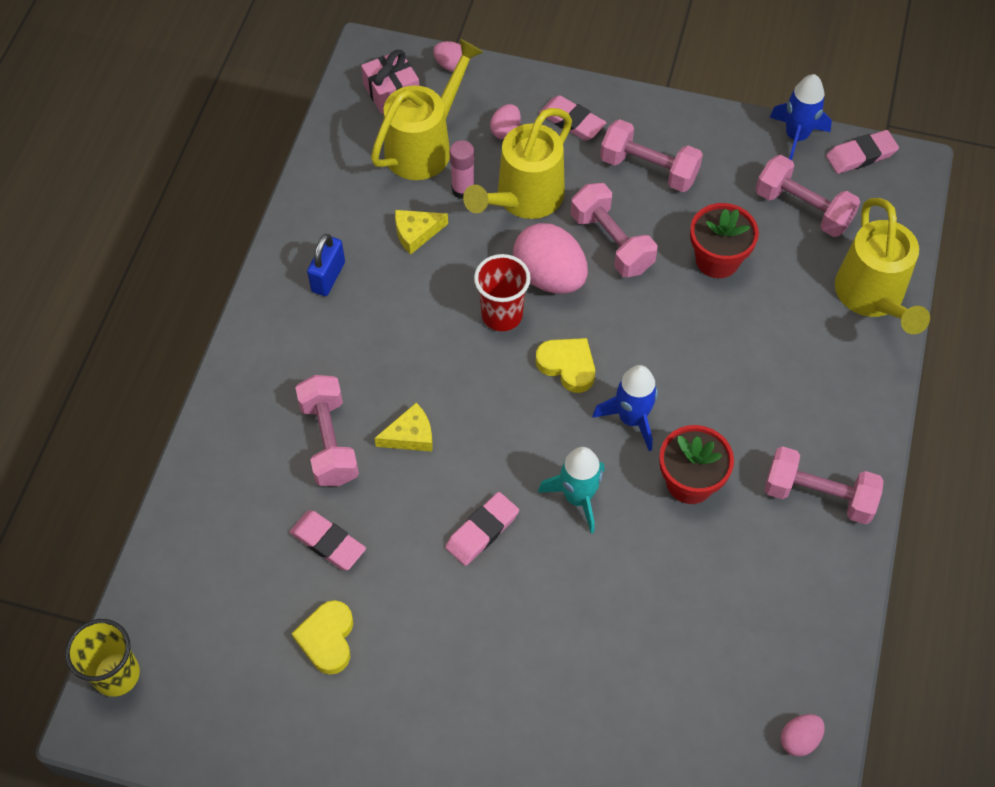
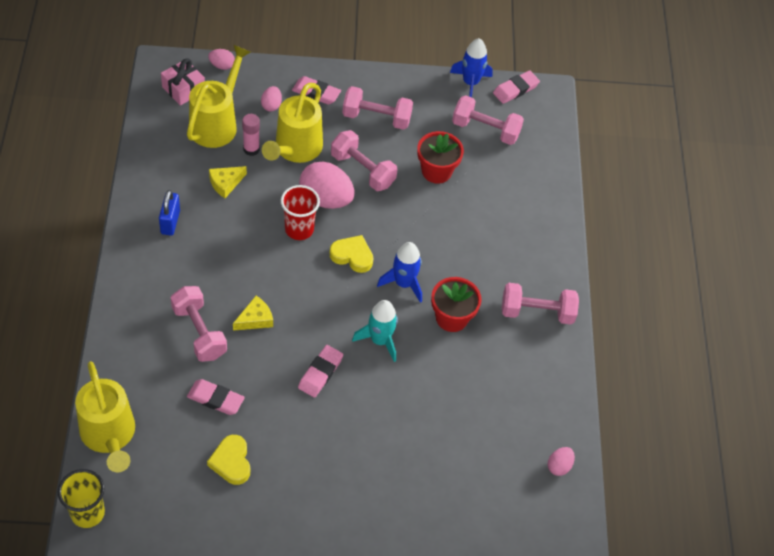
camera: 20 degrees left, 5 degrees down
(872, 298) = (543, 181): yellow watering can -> yellow watering can (109, 436)

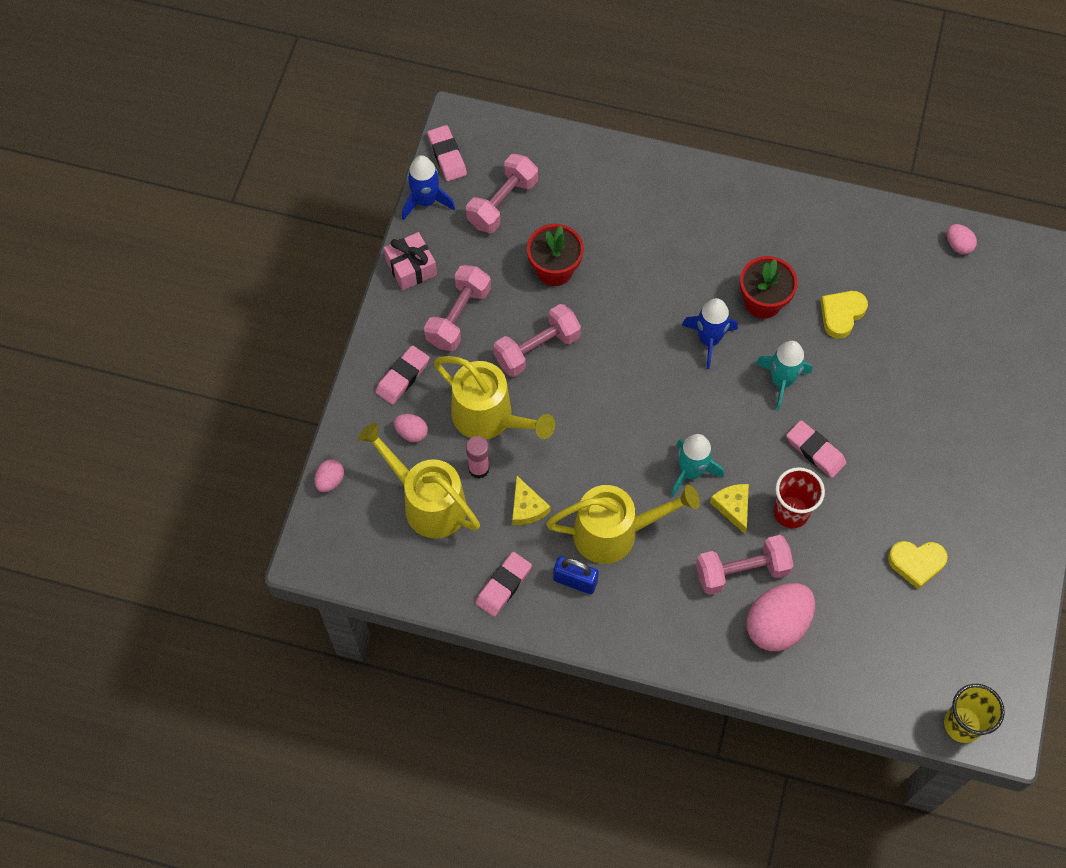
camera: 70 degrees left, 10 degrees up
(109, 436) = (868, 689): yellow watering can -> yellow watering can (615, 533)
(183, 89) = (360, 534): pink gift -> pink gift (411, 267)
(215, 399) = (834, 567): pink eraser -> pink eraser (503, 585)
(280, 286) = (691, 472): none -> turquoise rocket
(299, 229) = (613, 436): red cup -> red cup (791, 512)
(326, 199) = (573, 398): pink egg -> pink egg (777, 625)
(352, 256) = (661, 386): yellow heart -> yellow heart (841, 315)
(537, 312) = (768, 216): pink dumbbell -> none

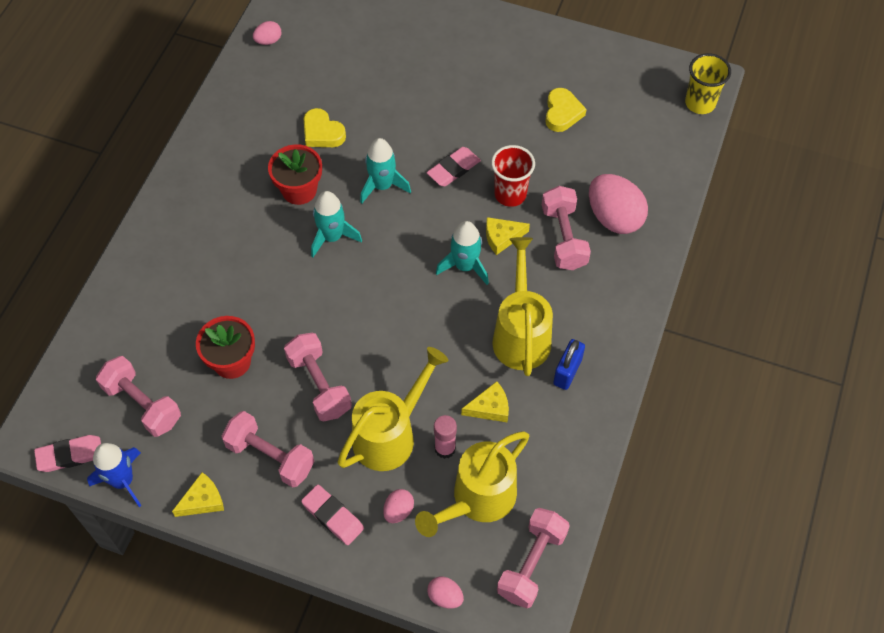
camera: 85 degrees left, 5 degrees down
(365, 555) = (531, 564): none -> pink dumbbell
(411, 267) = (203, 500): pink gift -> yellow cheese
(503, 585) = (569, 435): pink eraser -> none
(709, 340) = (332, 237): blue rocket -> turquoise rocket

